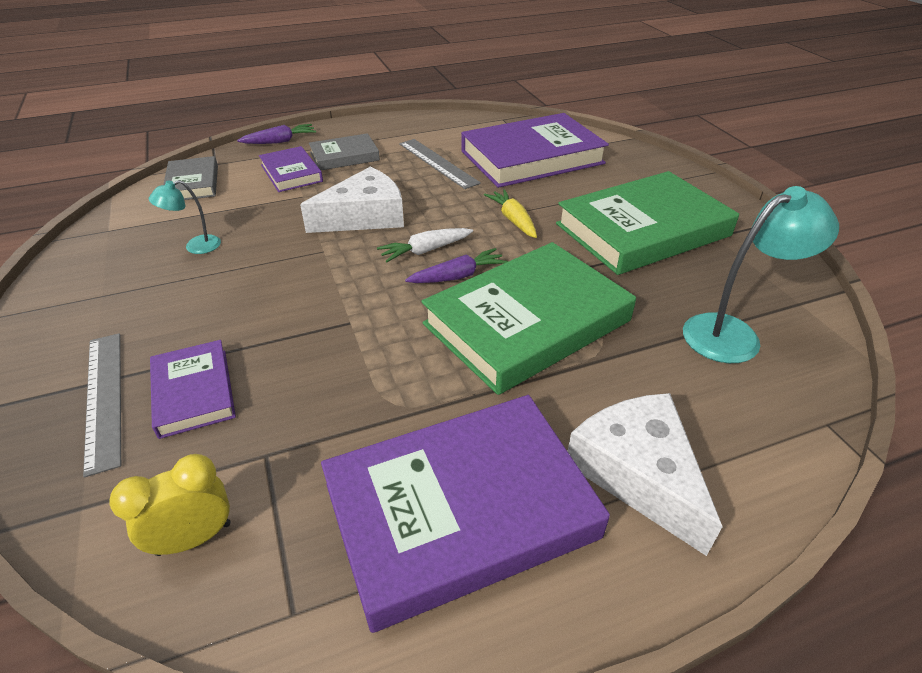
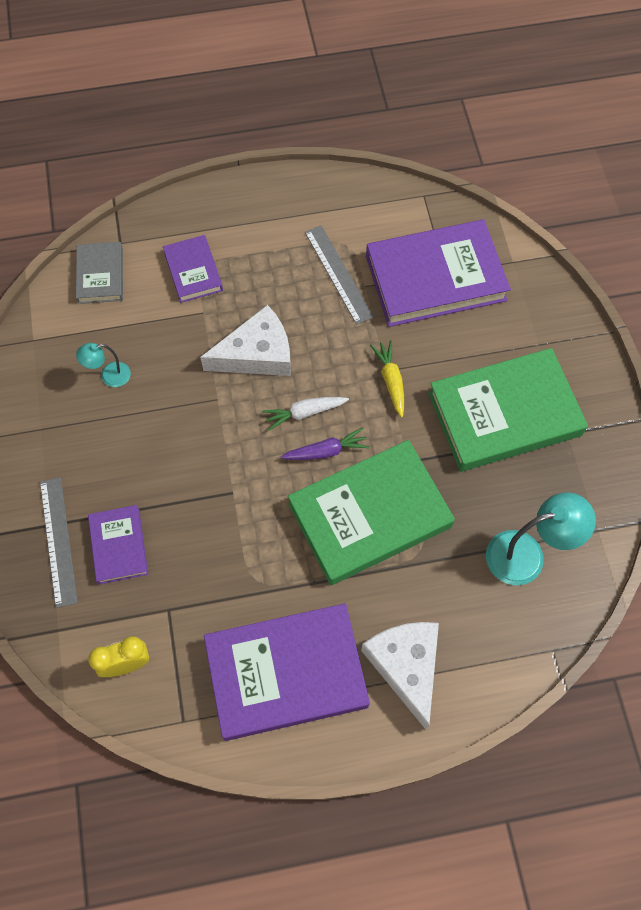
camera: 10 degrees right, 25 degrees up
(280, 141) = (183, 209): purple carrot -> none
(344, 156) = (247, 248): grey book -> none

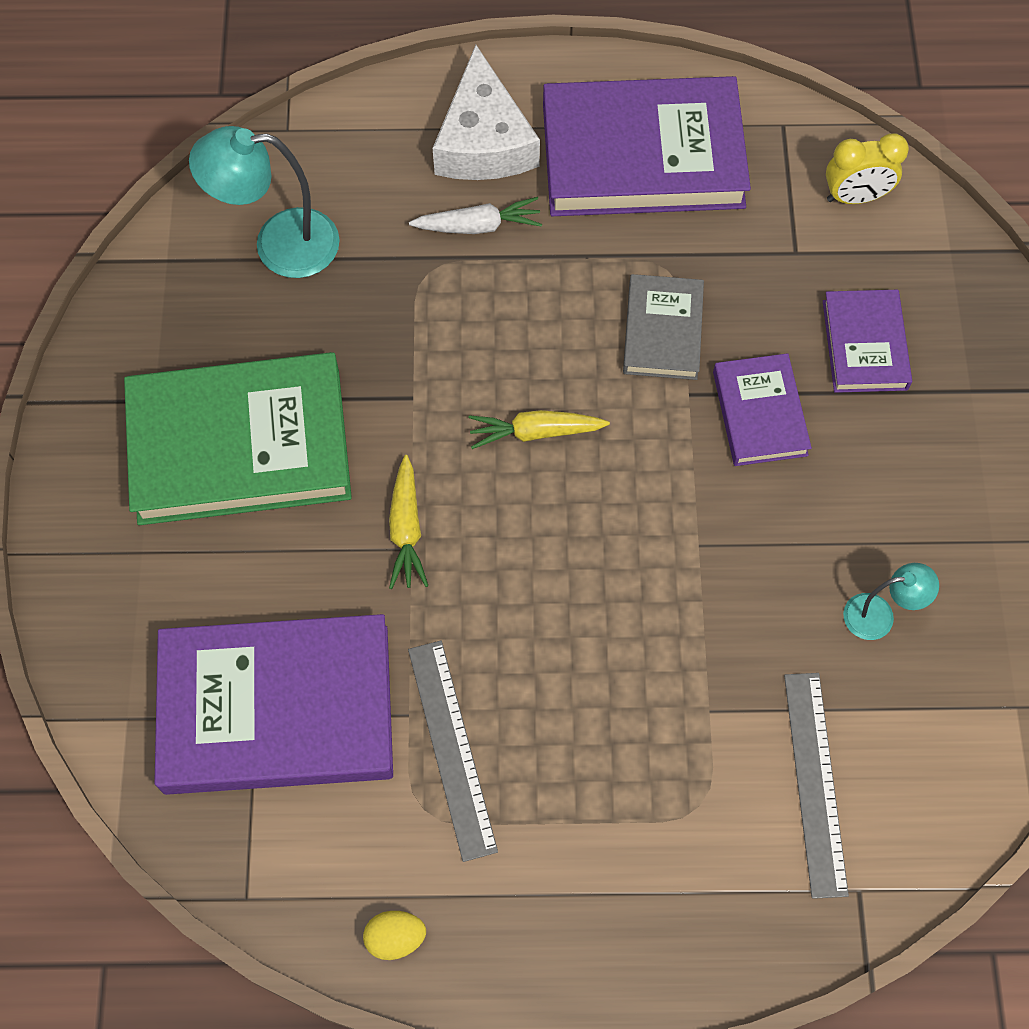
camera: 170 degrees left, 0 degrees up
(58, 541) = (955, 366): grey ruler -> grey ruler (815, 782)
(100, 275) = (896, 822): grey book -> grey book (662, 331)
(193, 271) = (720, 800): purple book -> purple book (759, 413)
(257, 354) = (622, 614): white cheese -> none
(304, 413) = (559, 498): white carrot -> white carrot (478, 226)
(326, 451) = (535, 432): purple carrot -> yellow carrot
(346, 191) = (395, 938): none -> yellow egg
(369, 515) = (489, 330): green book -> none

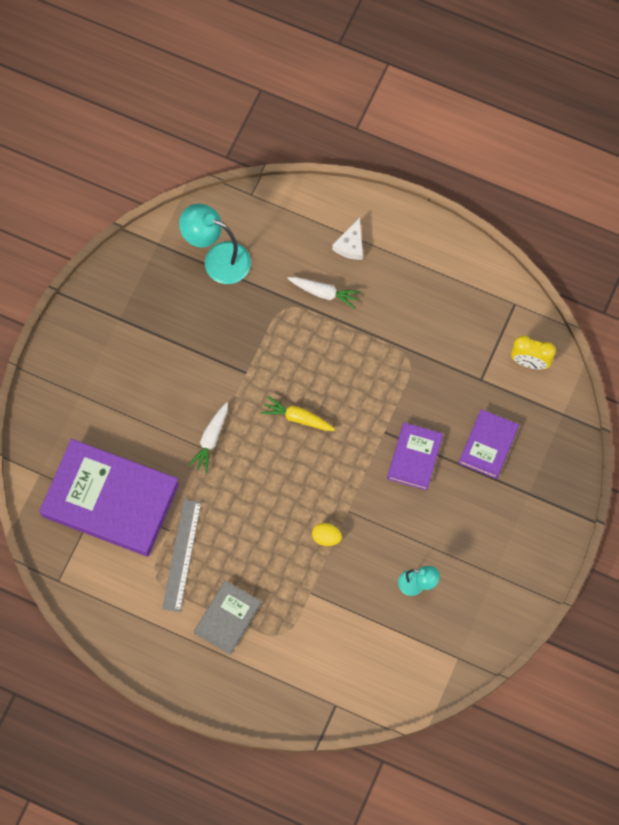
camera: 25 degrees right, 5 degrees up
(240, 445) = (150, 360): green book -> none
(395, 938) = (116, 628): yellow egg -> yellow egg (326, 537)
(406, 529) = (210, 439): yellow carrot -> white carrot
(483, 140) = (351, 245): white cheese -> white cheese, size x0.53
(642, 155) = (430, 290): purple book -> none
(662, 331) = (389, 392): grey book -> grey book (227, 618)
(815, 782) = (342, 648): grey ruler -> none

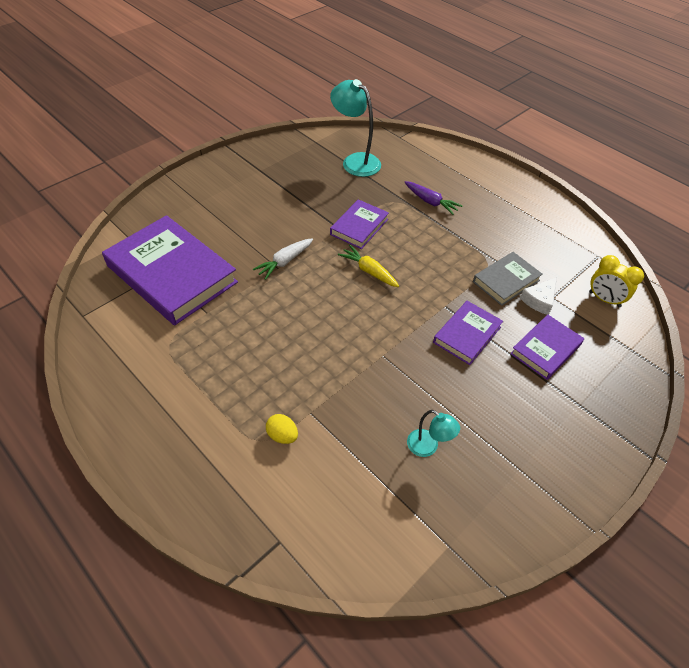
camera: 20 degrees right, 20 degrees down
(181, 555) = (205, 335): grey ruler -> none
(227, 618) = (214, 404): grey book -> grey book (506, 281)
(264, 361) = (359, 227): none -> purple book
(324, 293) = (430, 202): white carrot -> purple carrot
(326, 537) = (350, 369): yellow egg -> yellow egg (282, 435)
(351, 245) = (465, 182): white cheese -> white cheese (539, 300)

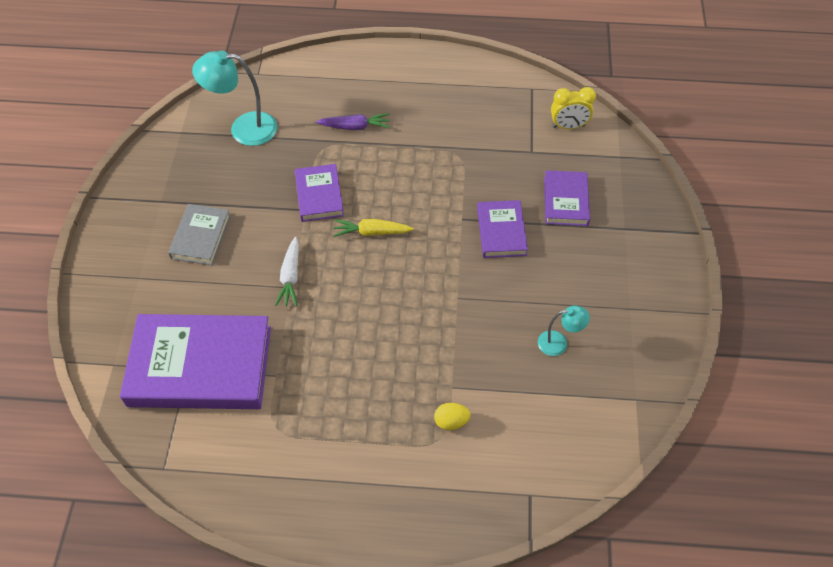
camera: 40 degrees left, 5 degrees up
(506, 281) = (486, 162): grey book -> grey book (201, 237)
(539, 300) = (525, 161): white cheese -> none

